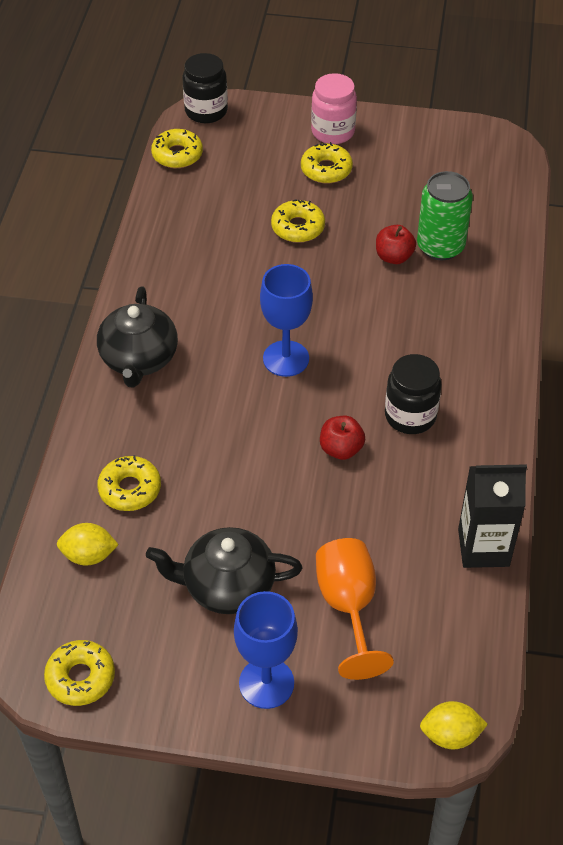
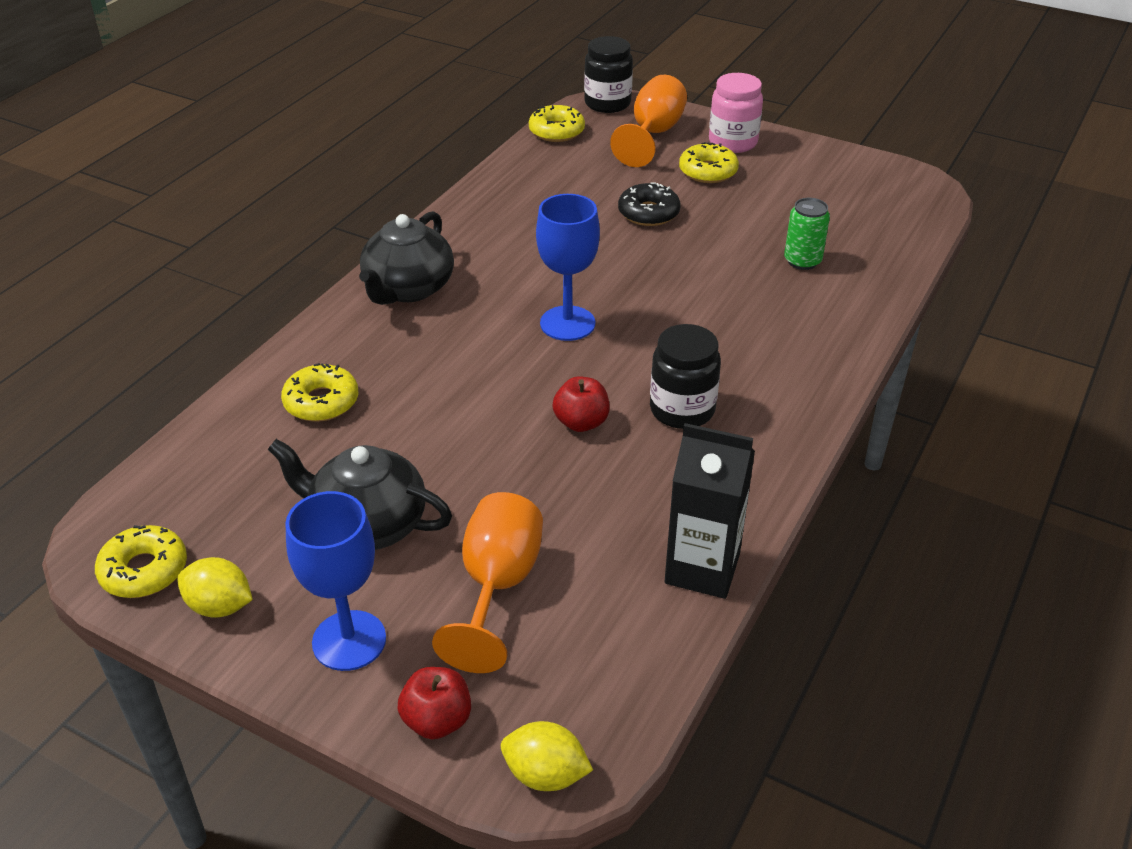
camera: 20 degrees right, 10 degrees down
(89, 555) = (236, 452): yellow lemon -> yellow lemon (220, 606)
(262, 138) = (653, 134): none -> orange goblet
(298, 227) = (648, 213): yellow donut -> black donut
(394, 257) = (743, 259): red apple -> red apple (437, 720)
(440, 246) = (802, 261): green can -> green can, size x0.65

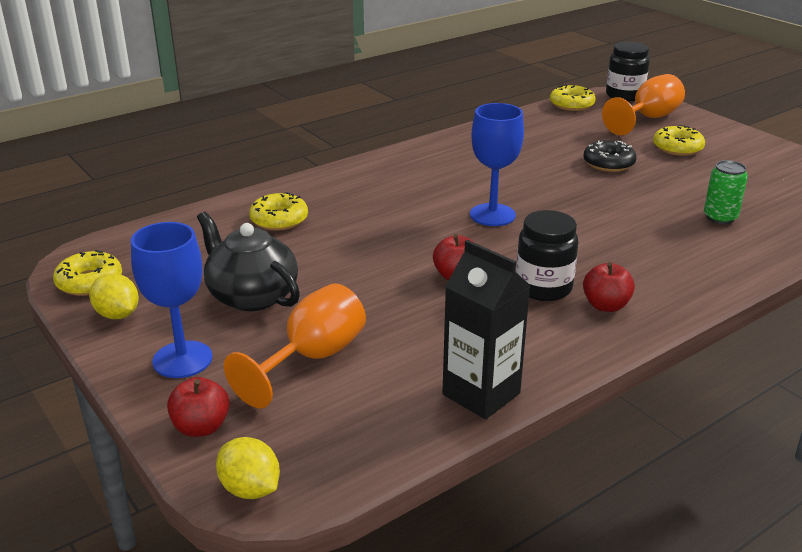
camera: 25 degrees right, 10 degrees down
(408, 289) = (390, 171): black teapot -> none
(733, 142) = (712, 134): pink jar -> none
(757, 414) = (605, 305): none -> red apple

